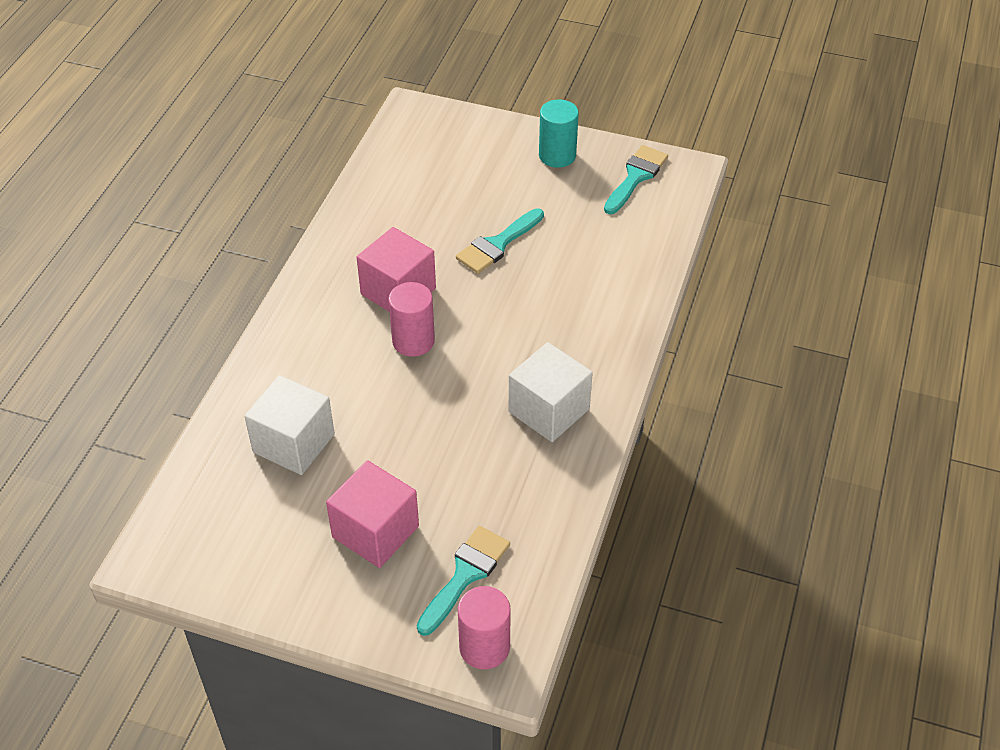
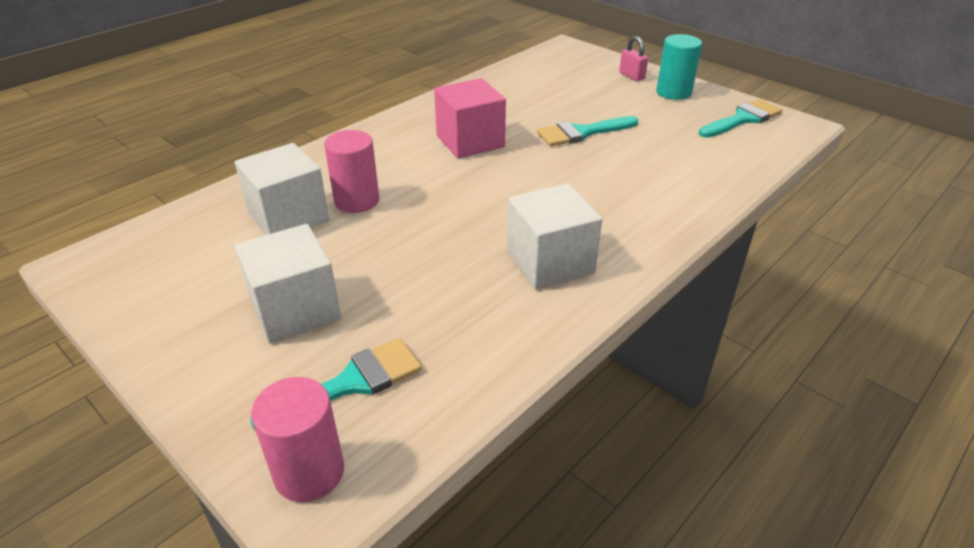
camera: 25 degrees right, 10 degrees down
(375, 531) = (295, 309): pink cube -> white cube
(413, 341) = (456, 176): pink cylinder -> pink cylinder (357, 201)
(505, 141) = (631, 76): none -> pink padlock

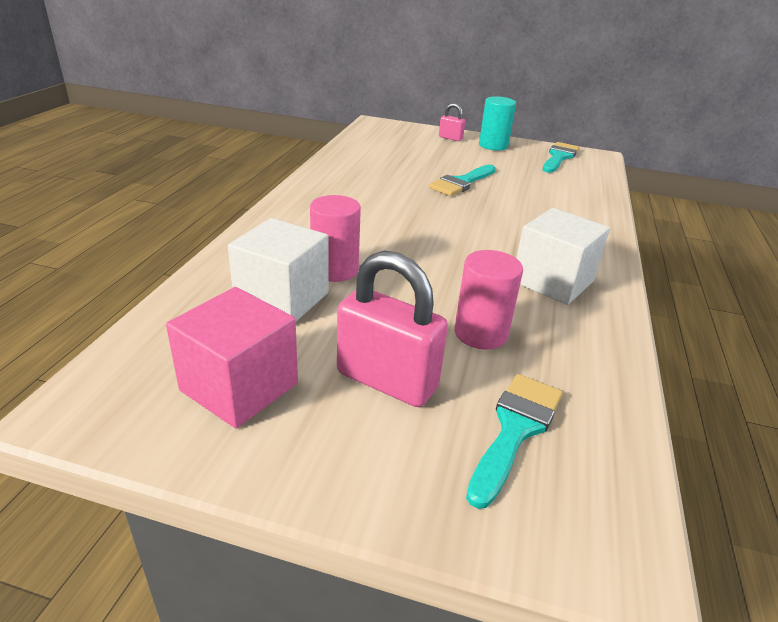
camera: 30 degrees left, 5 degrees down
(295, 309) = (387, 381): white cube -> pink padlock
(309, 472) = (575, 525): pink cylinder -> pink cylinder (480, 333)
(470, 141) = (381, 203): pink cube -> pink cube (239, 387)

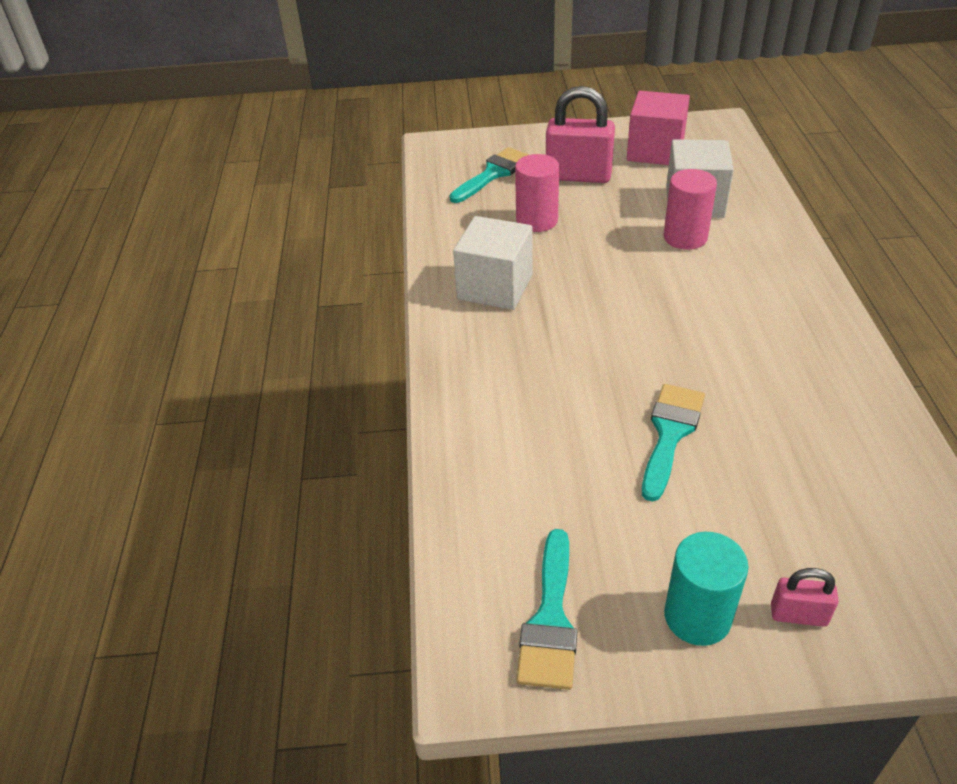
camera: 165 degrees right, 10 degrees up
(515, 430) = (493, 174): turquoise brush -> turquoise brush turned 150 degrees counterclockwise

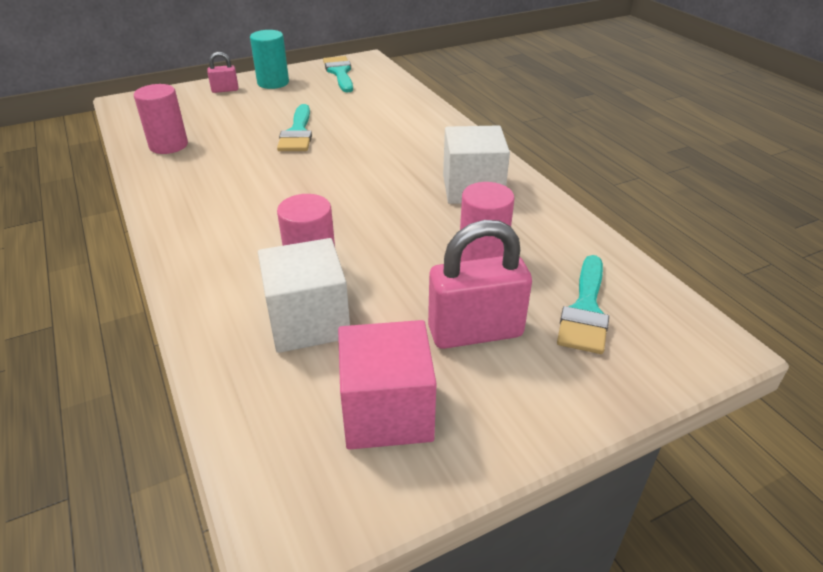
camera: 155 degrees right, 5 degrees down
(868, 453) = (168, 145): none -> pink cylinder

